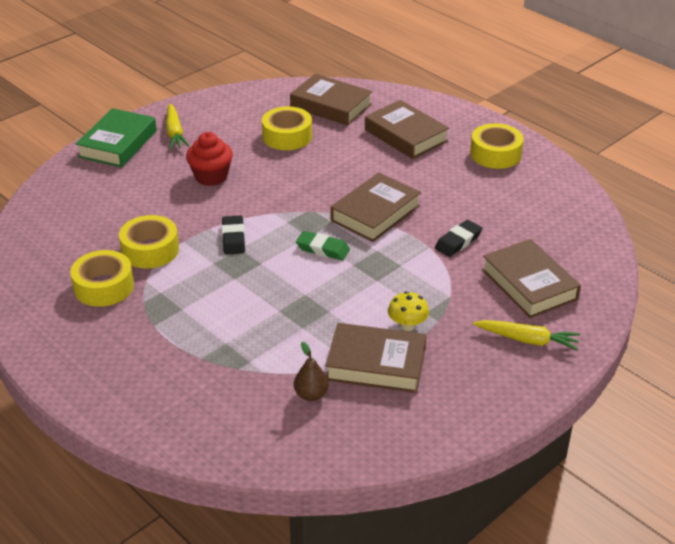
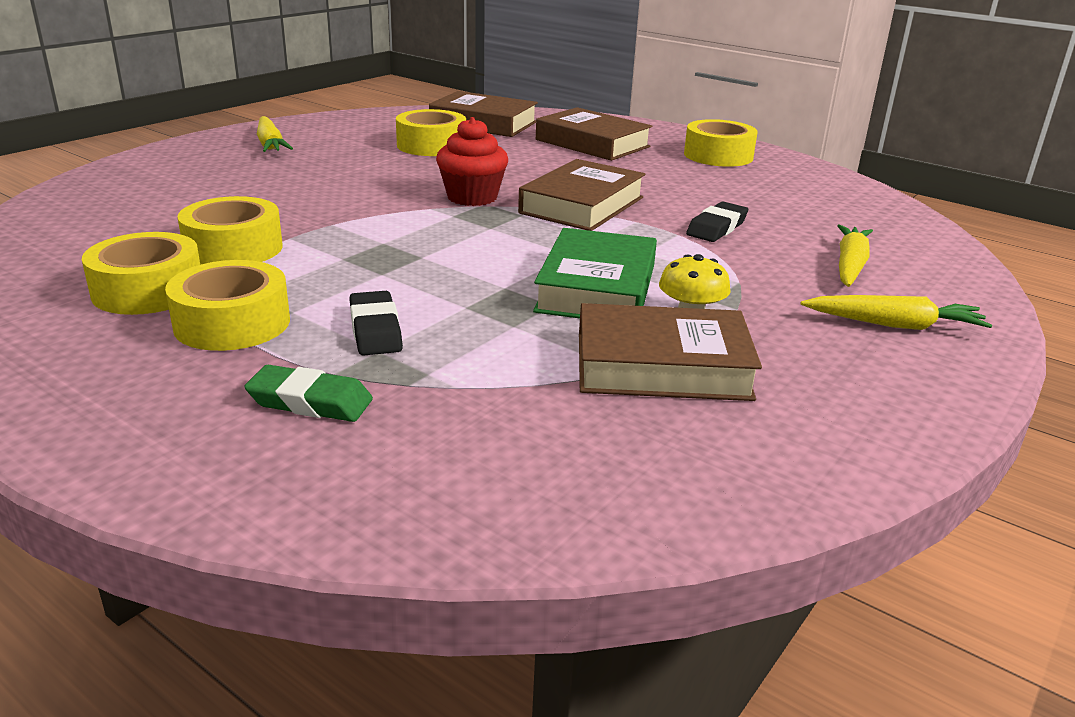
camera: 10 degrees left, 10 degrees down
(118, 144) = (185, 154): green book -> green book (597, 288)
(149, 316) = (232, 323): none -> yellow tape
(211, 177) = (327, 178): red cupcake -> red cupcake (472, 197)
(233, 238) = (371, 233): black eraser -> black eraser (375, 330)
(311, 394) = (560, 414): brown pear -> none
(323, 249) = (517, 240): green eraser -> green eraser (310, 402)
(529, 284) = (850, 265): brown book -> yellow carrot

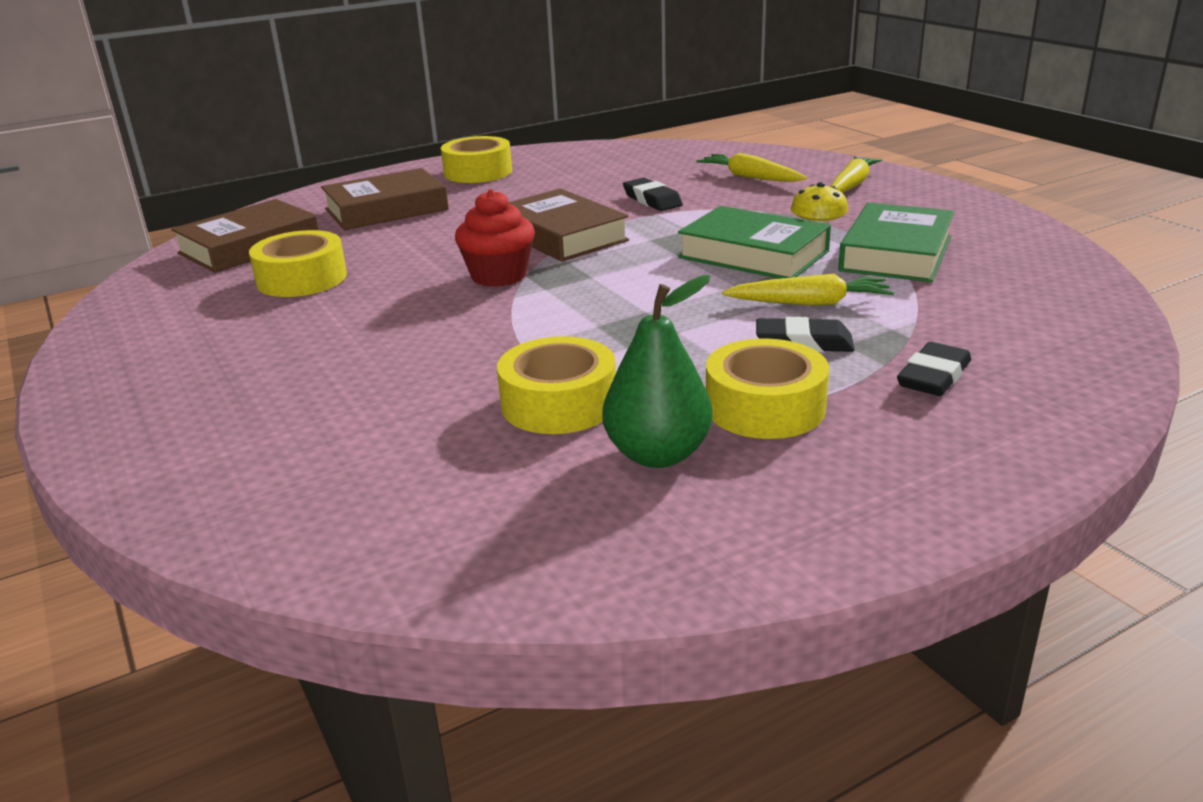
camera: 65 degrees left, 0 degrees up
(148, 290) = (658, 454): yellow tape -> green pear
(270, 144) = (171, 371): yellow carrot -> yellow carrot (809, 303)
(310, 402) = (933, 376): green eraser -> black eraser
(662, 366) = (896, 253): brown book -> green book

